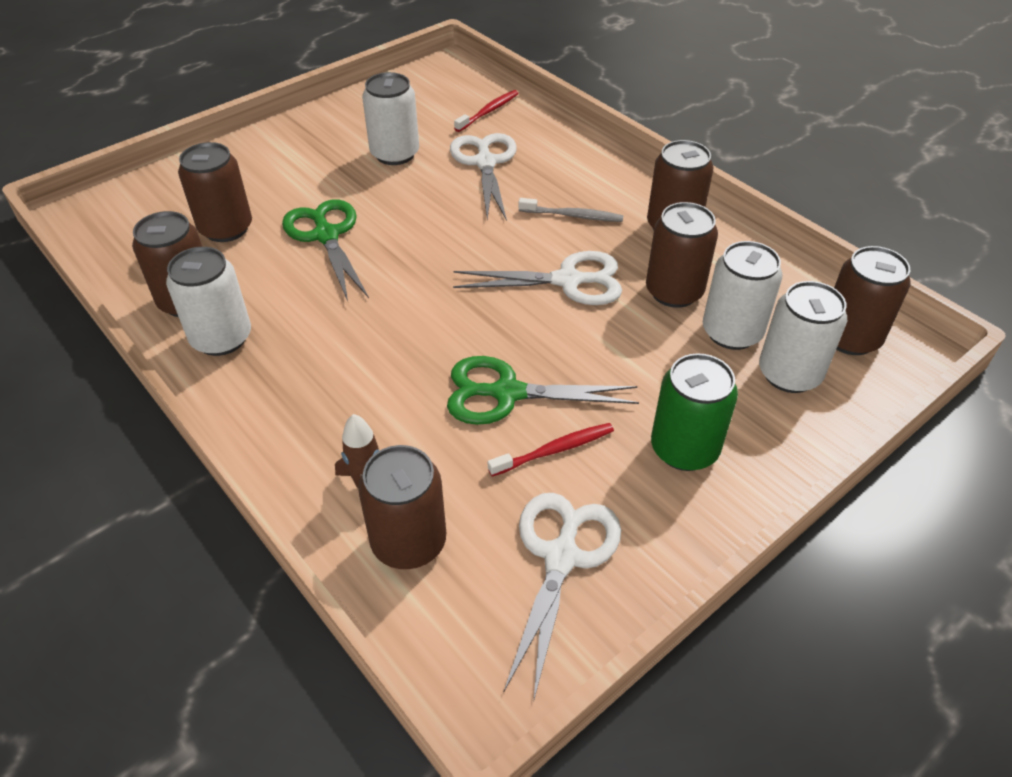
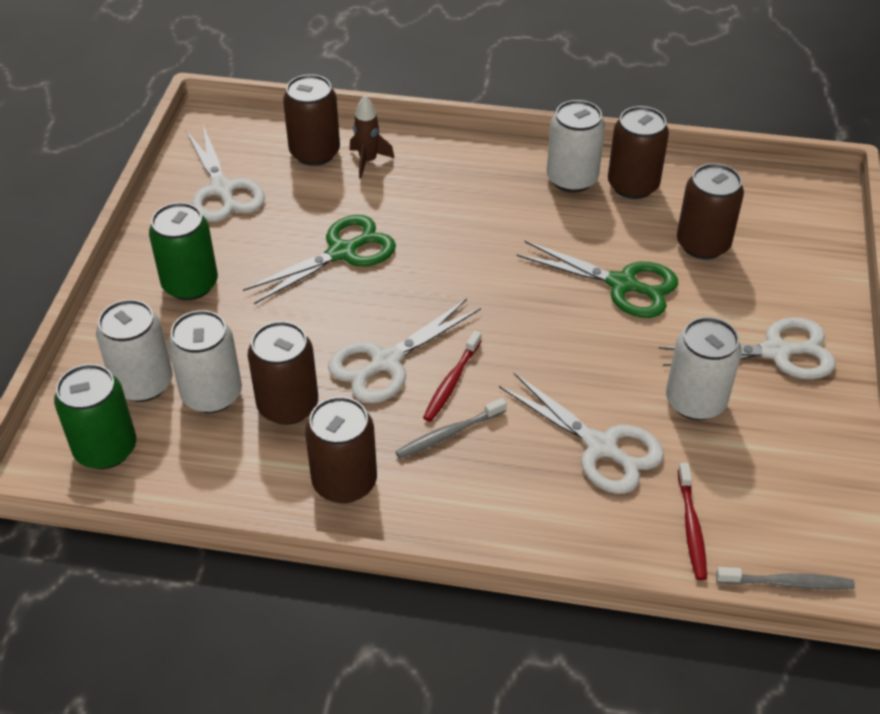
camera: 140 degrees right, 0 degrees up
(305, 150) = (776, 352): none -> white scissors
(474, 76) = (787, 583): none -> grey toothbrush
(554, 450) = (276, 237): red toothbrush -> red toothbrush (451, 382)
(850, 337) = (106, 449): brown can -> green can

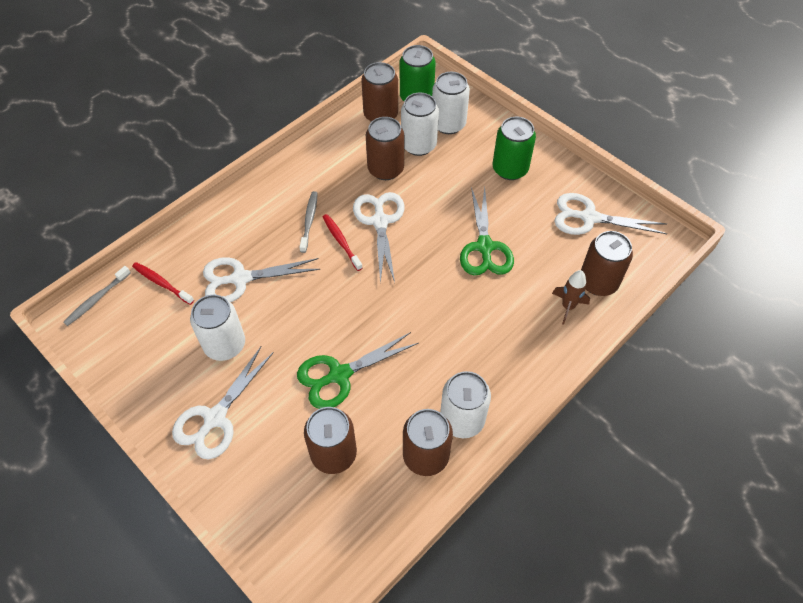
camera: 125 degrees right, 10 degrees up
(344, 482) = (319, 167): brown can -> brown can (380, 115)

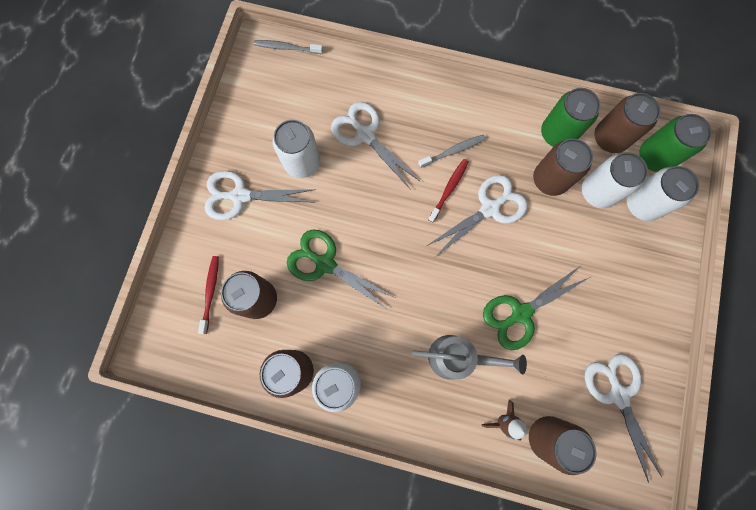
camera: 60 degrees right, 20 degrees up
(162, 283) = (327, 81): red toothbrush -> red toothbrush (211, 292)
(495, 312) = (458, 358): none -> grey watering can
(510, 169) = (627, 290): green can -> green can (557, 134)

